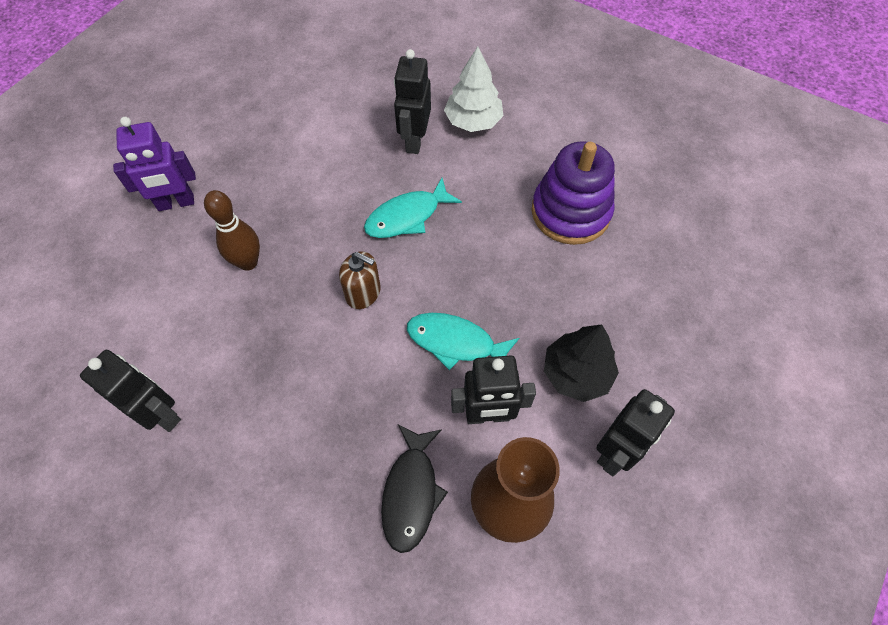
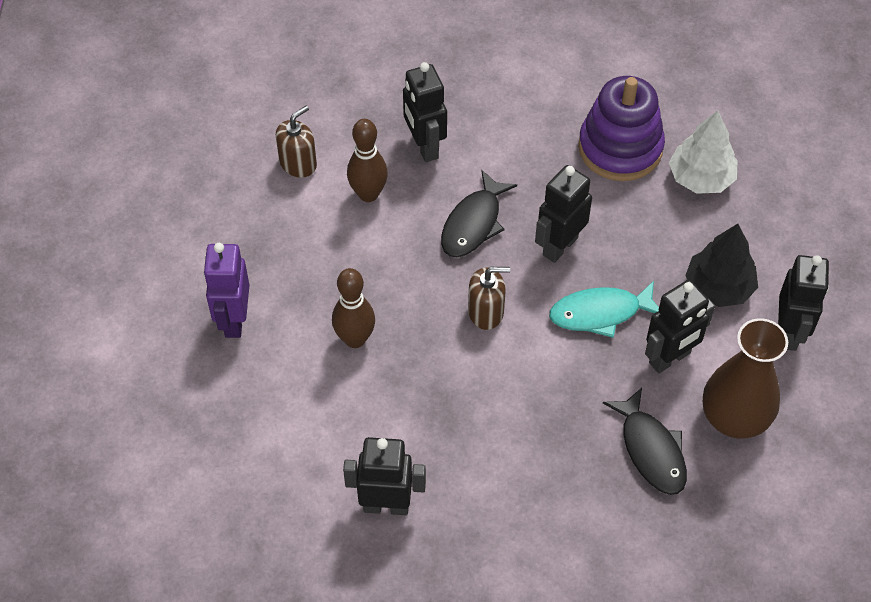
camera: 30 degrees left, 5 degrees down
(176, 203) = (233, 320): purple robot -> purple robot turned 135 degrees clockwise
(313, 111) = (298, 163): none -> brown soap dispenser
(345, 156) = (368, 194): none -> brown bowling pin
(407, 216) = (474, 223): turquoise fish -> black fish
(462, 268) = (559, 246): none -> black robot
(473, 121) = (467, 100): white tree -> white tree (701, 178)

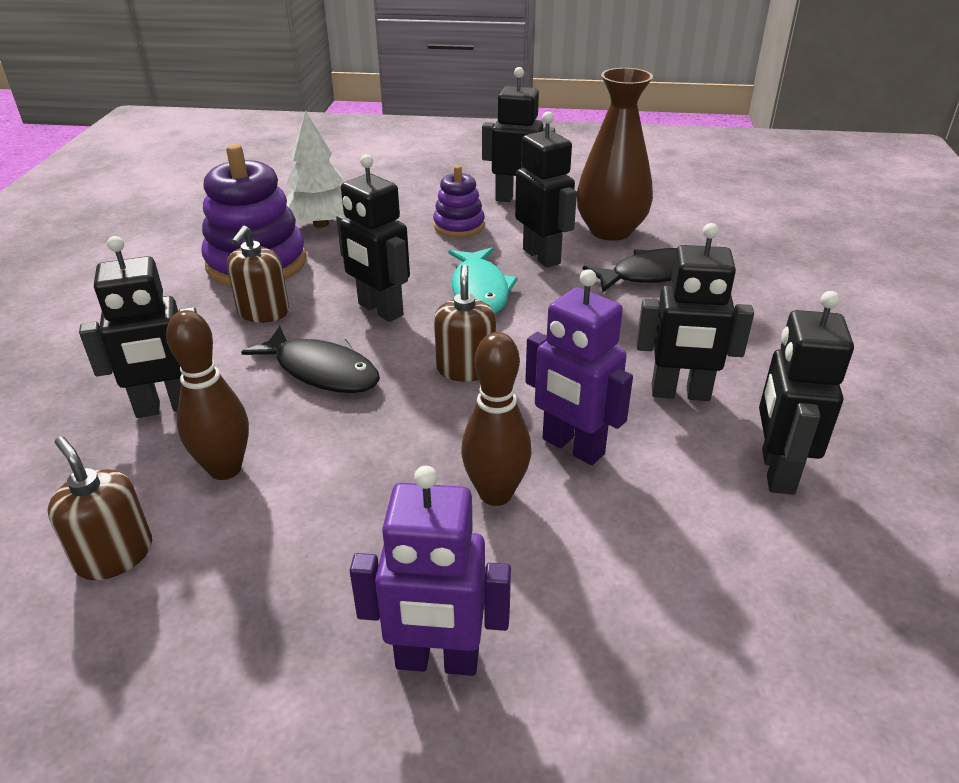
camera: 85 degrees left, 20 degrees down
(402, 382) = (572, 447): none -> purple robot
(469, 454) = (680, 393): none -> black robot
(545, 171) = (263, 312): none -> brown soap dispenser
(719, 287) = (459, 226): black tree -> purple stacking toy

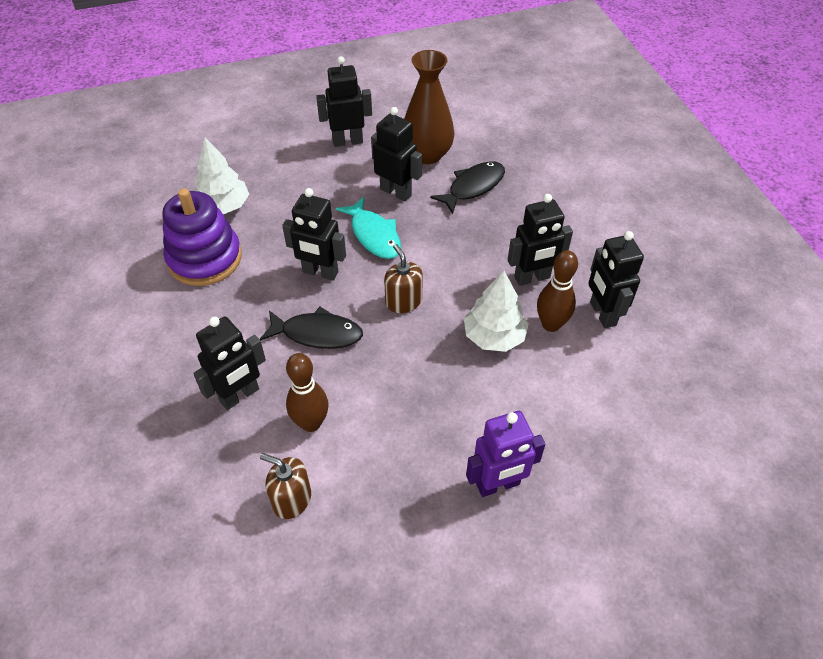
camera: 25 degrees left, 15 degrees up
(263, 312) = (243, 300): brown soap dispenser -> none
(459, 226) = (324, 179): purple stacking toy -> none
(495, 494) = (471, 381): brown bowling pin -> brown bowling pin (551, 324)
(572, 447) = (494, 336): purple robot -> white tree

